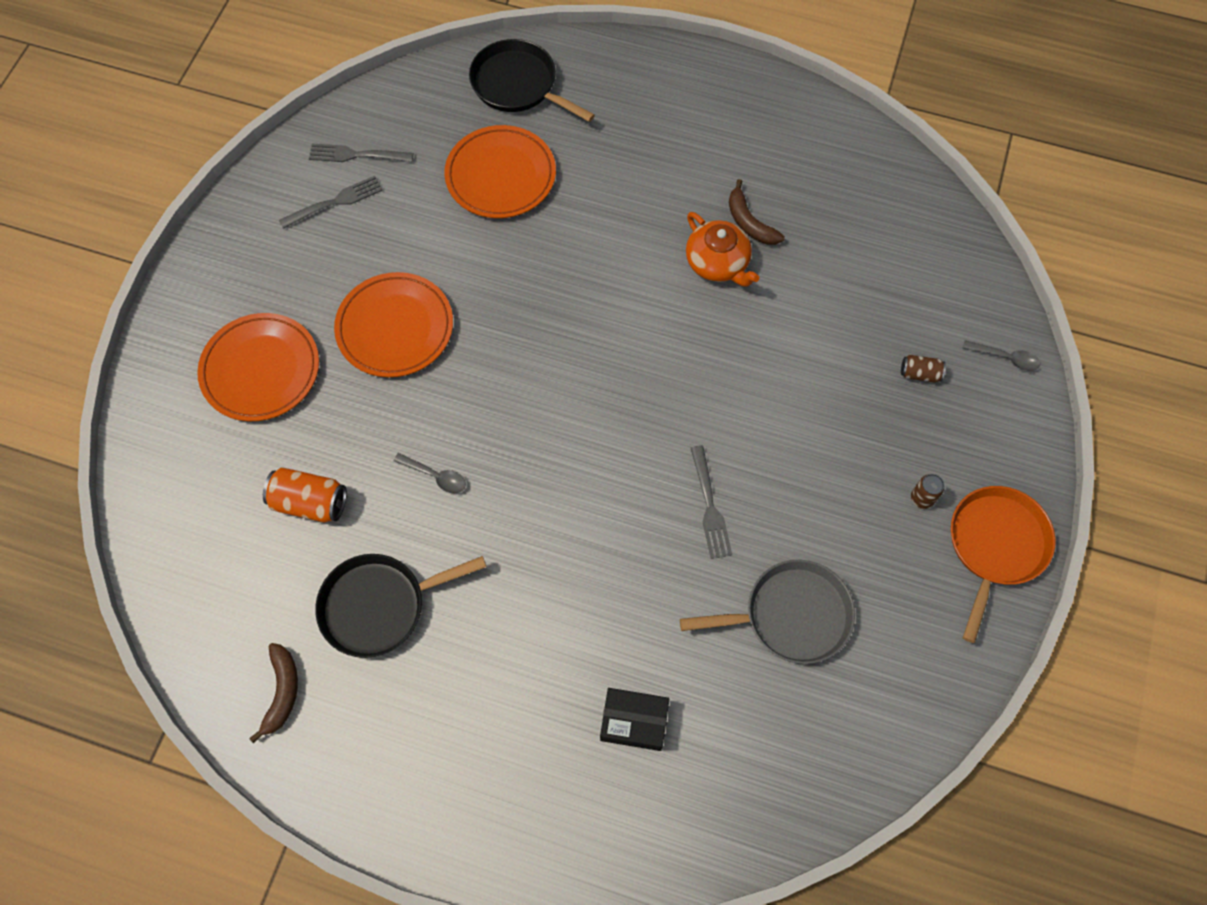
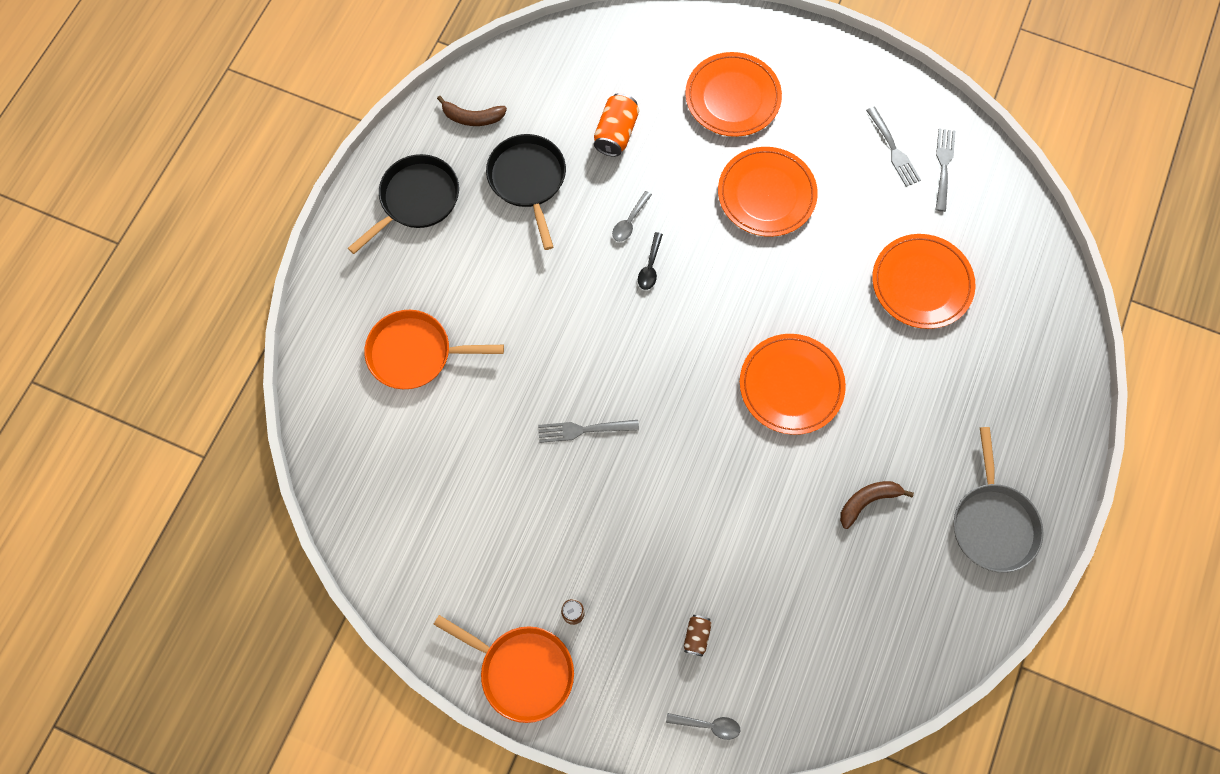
camera: 95 degrees right, 5 degrees up
(495, 448) = (650, 267): none -> black spoon
(518, 85) = (1027, 304): black pan -> black pan (416, 200)
(631, 295) = (791, 385): none -> orange plate
(634, 722) = (415, 353): black box -> orange pan
(718, 263) = (823, 466): orange teapot -> none
(790, 616) = (482, 482): grey pan -> grey pan (992, 523)
(1005, 358) = (708, 725): grey spoon -> grey spoon turned 105 degrees counterclockwise

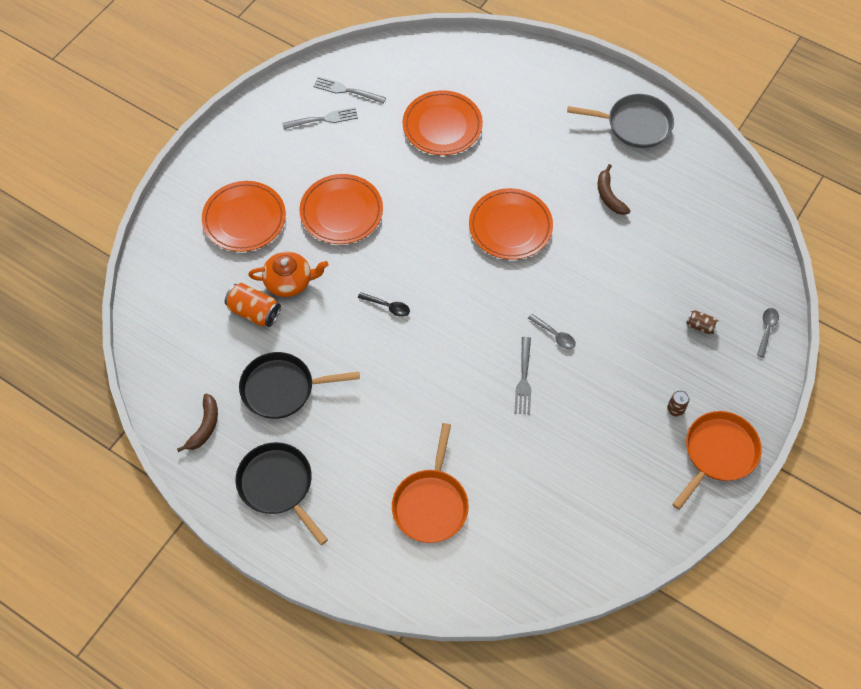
camera: 80 degrees left, 10 degrees down
(630, 221) = (342, 315): grey spoon -> grey spoon (555, 335)
(661, 159) = (289, 281): none -> orange teapot

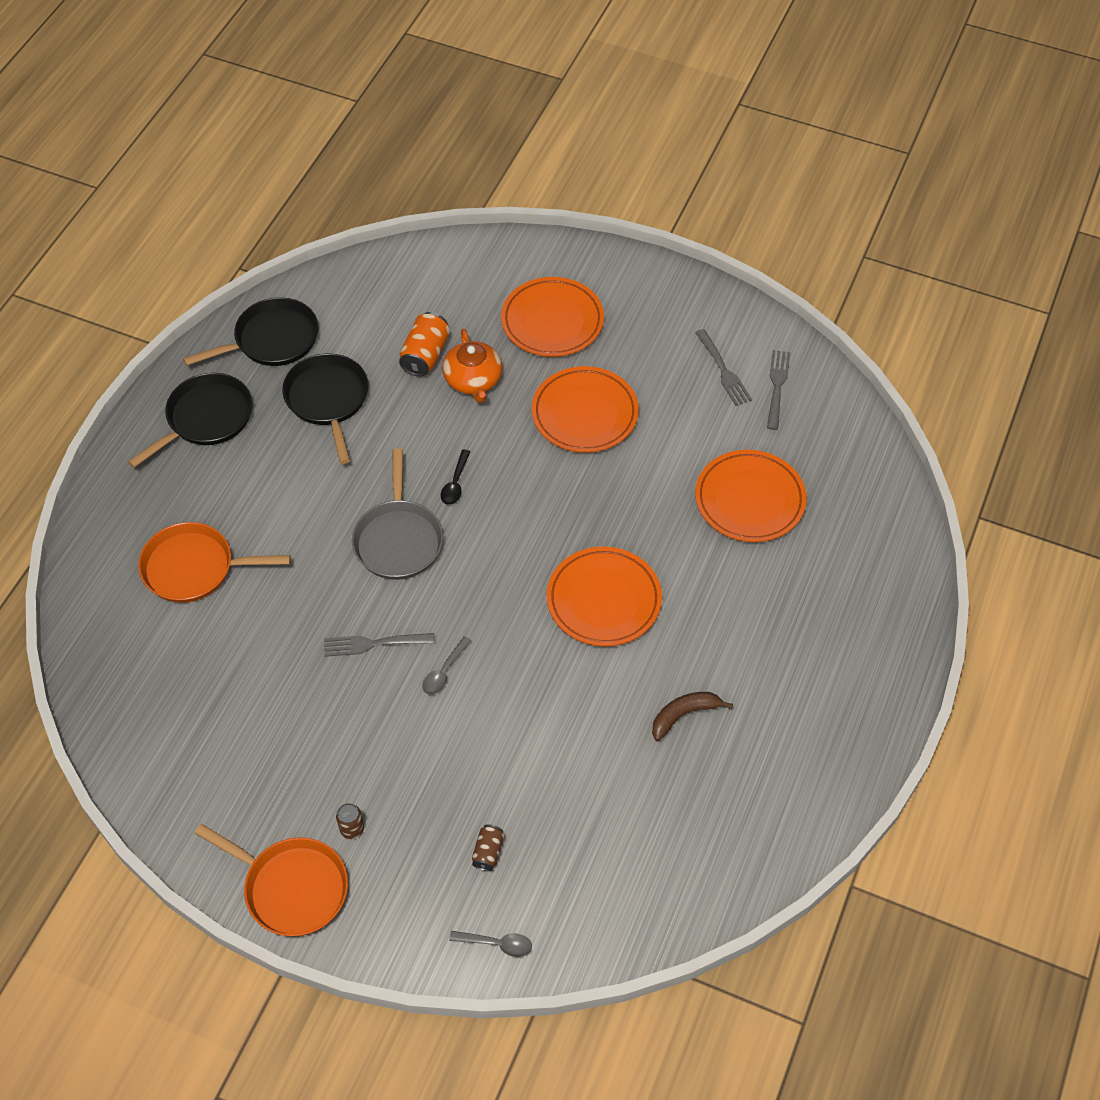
camera: 80 degrees right, 5 degrees down
(205, 426) = (272, 340): brown banana -> black pan
(635, 125) = (821, 737): grey pan -> grey pan (398, 539)

